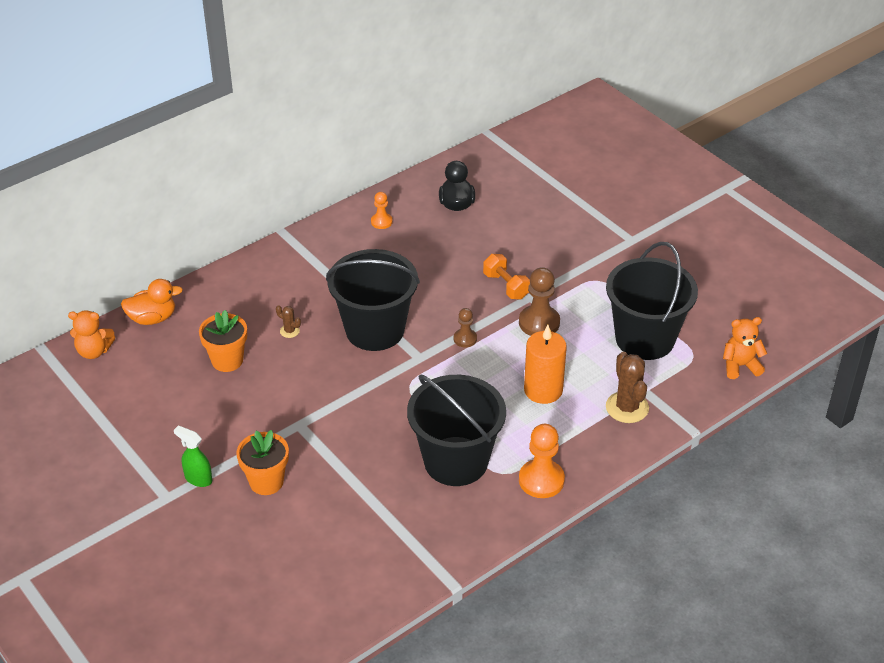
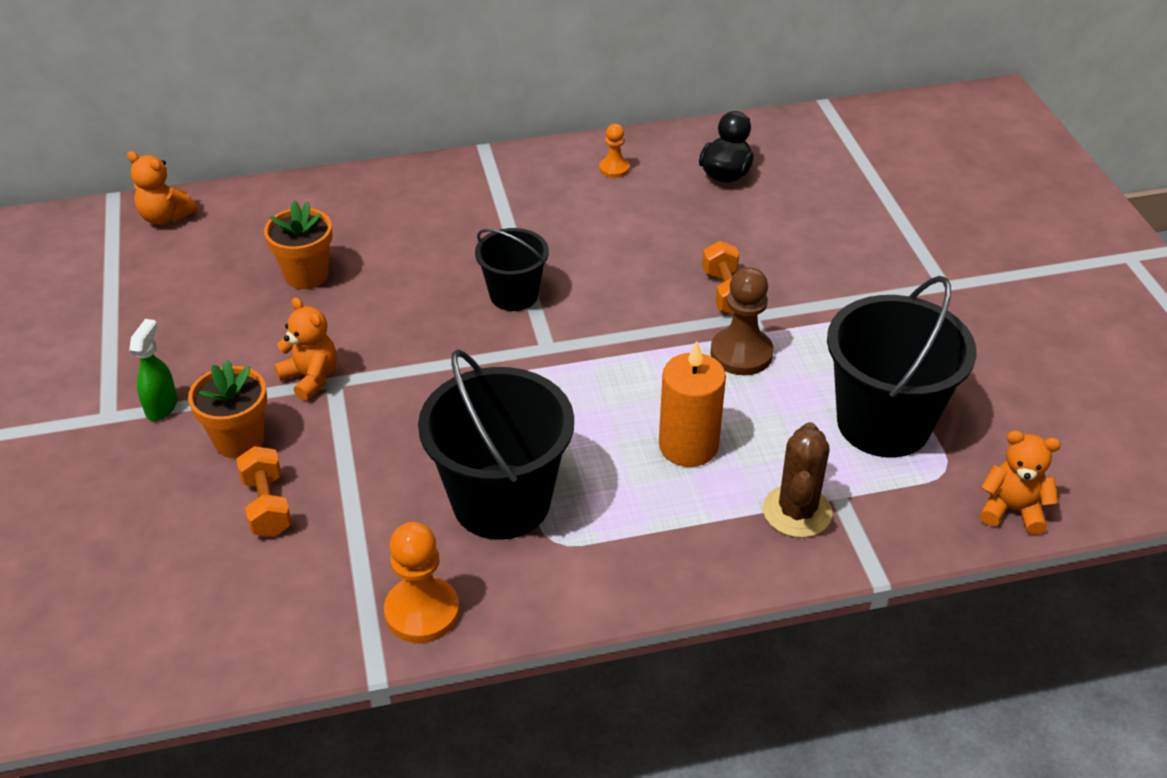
camera: 25 degrees right, 0 degrees up
(152, 318) = (259, 200): orange duck -> none
(198, 478) = (162, 406): green spray bottle -> green spray bottle turned 45 degrees clockwise
(282, 427) = (311, 378): none -> orange teddy bear
(289, 331) = (407, 263): brown cactus -> none
(315, 515) = (267, 506): none -> orange dumbbell
(375, 330) = (513, 295): black bucket -> black bucket, size x0.57
(465, 339) = (624, 343): brown pawn -> none
(541, 480) = (603, 572): orange pawn -> orange pawn (422, 612)

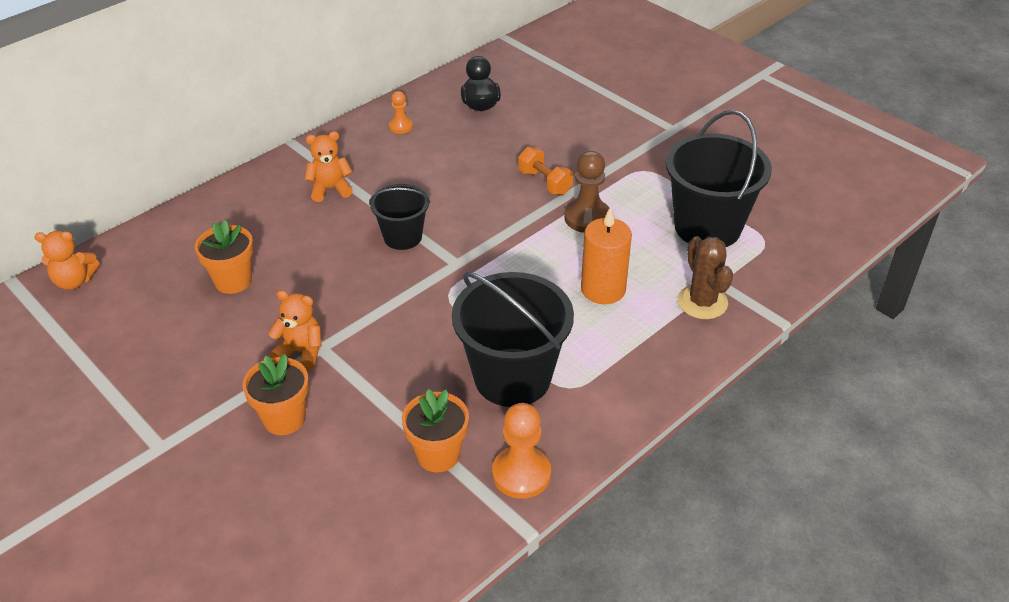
camera: 30 degrees left, 0 degrees up
(162, 406) = (199, 421): green spray bottle -> none
(267, 506) = (347, 455): orange dumbbell -> none
(354, 549) = (438, 455): none -> orange flower pot
(1012, 510) = (819, 248): orange teddy bear -> orange teddy bear (330, 189)

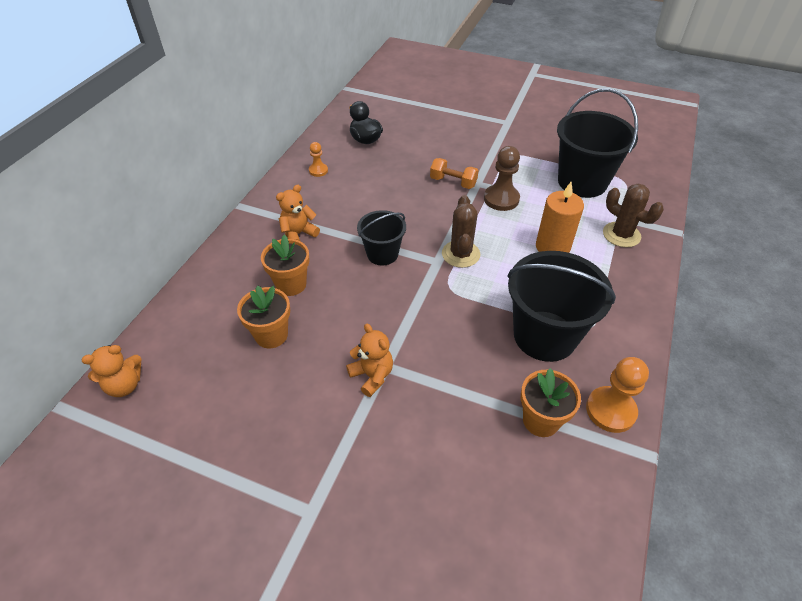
camera: 25 degrees left, 5 degrees up
(284, 419) = (400, 440): orange flower pot -> orange flower pot (291, 284)
(301, 352) = (372, 376): orange teddy bear -> orange teddy bear turned 60 degrees clockwise
(489, 264) = (460, 254): none -> brown cactus

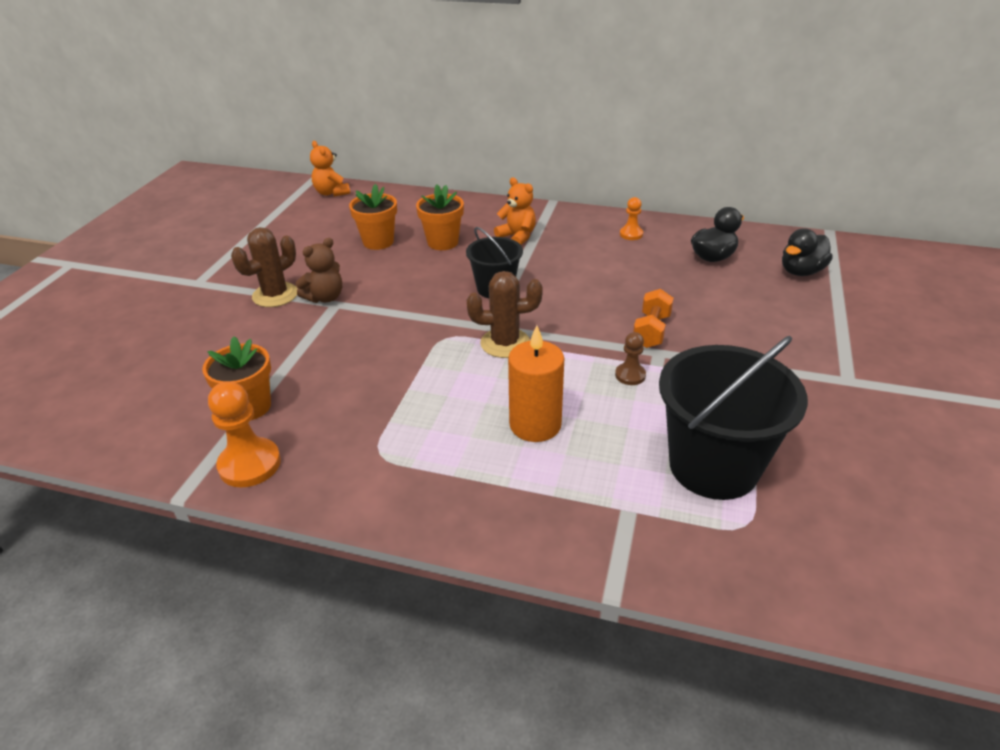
camera: 85 degrees right, 10 degrees down
(372, 376) = (325, 297): orange teddy bear -> brown teddy bear
(393, 110) = (801, 271): none -> black duck
(501, 199) = (630, 375): brown pawn -> brown pawn, size x0.57
(544, 336) = (369, 412): black bucket -> none
(621, 235) = (583, 506): brown cactus -> brown cactus (275, 295)

